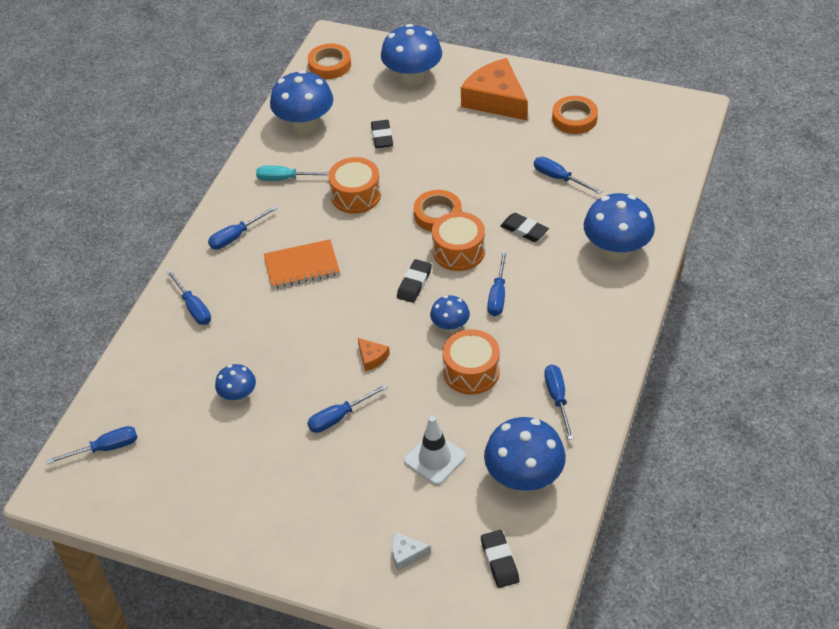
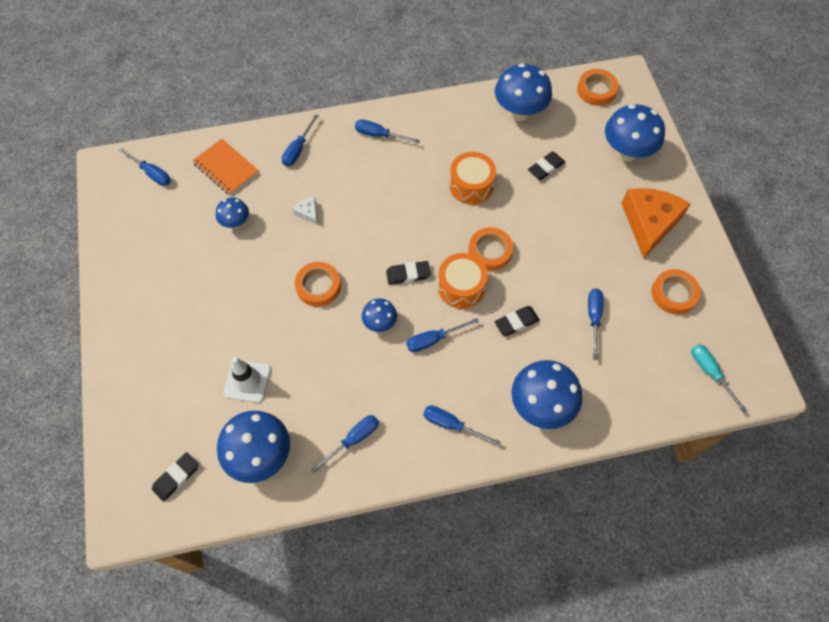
camera: 55 degrees right, 15 degrees up
(285, 179) = (456, 132): turquoise screwdriver -> turquoise screwdriver (710, 373)
(302, 266) = (378, 191): orange notebook -> orange notebook (226, 168)
(339, 417) = (251, 296): blue screwdriver -> blue screwdriver (451, 425)
(372, 357) = (318, 286): orange cheese -> orange tape
(406, 554) = (153, 408): white cheese -> white cheese (308, 213)
(471, 372) = (344, 362): orange drum -> none
(524, 230) = (516, 322): black eraser -> black eraser turned 60 degrees clockwise

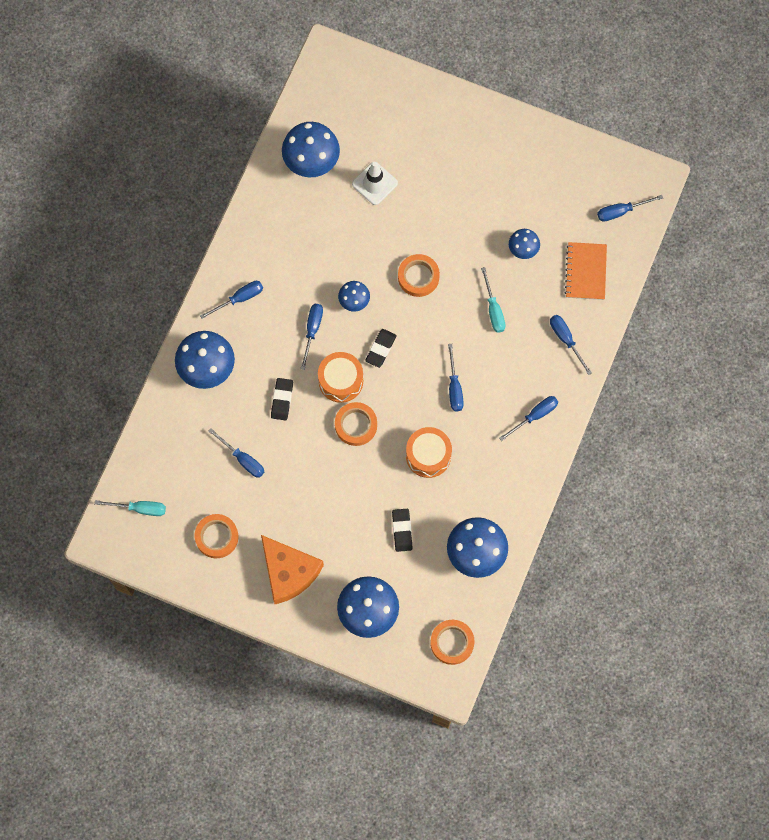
camera: 125 degrees right, 10 degrees up
(176, 477) = (335, 102): black eraser -> none
(226, 168) = (586, 272): orange notebook -> orange notebook turned 75 degrees counterclockwise
(308, 213) = (493, 310): white cheese -> turquoise screwdriver
(353, 440) = (278, 227): blue screwdriver -> blue screwdriver (454, 387)

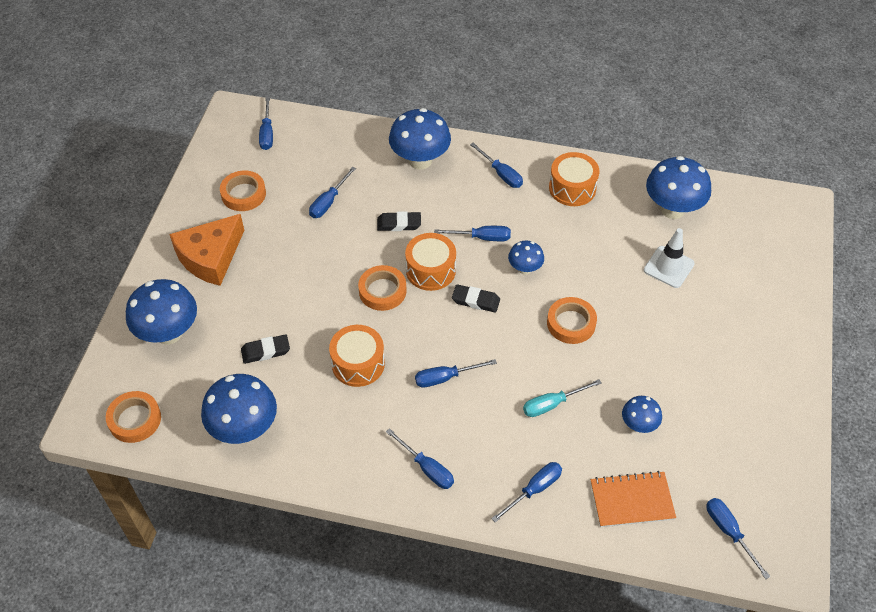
camera: 80 degrees right, 20 degrees down
(140, 508) = (267, 133): turquoise screwdriver -> blue screwdriver
(269, 240) = (572, 188): none -> orange drum

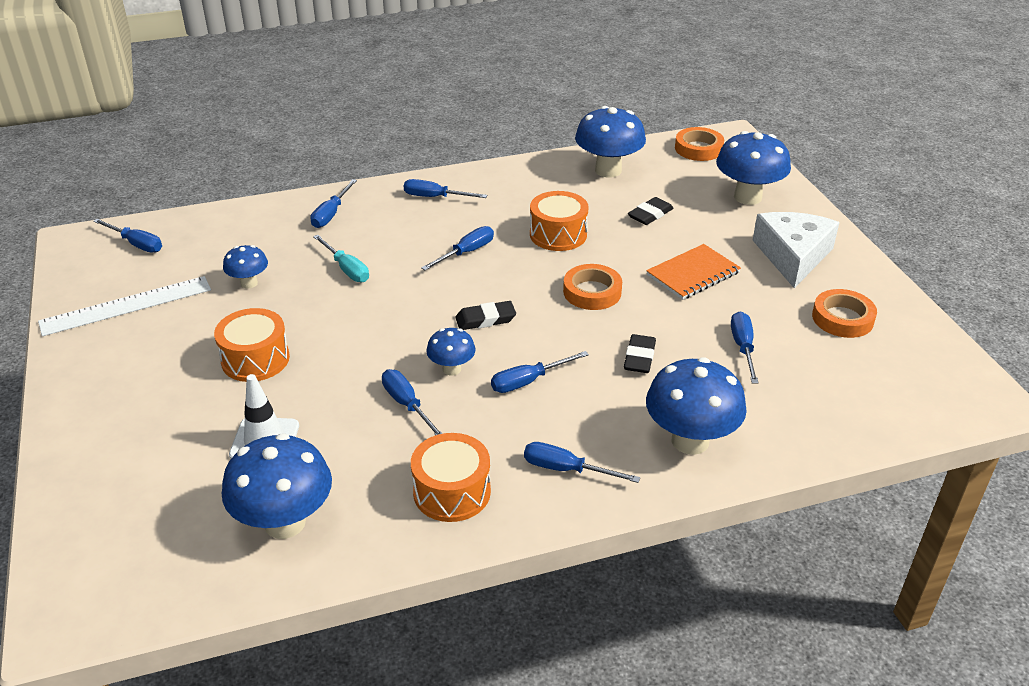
camera: 150 degrees right, 15 degrees down
(210, 257) = (793, 256): orange cheese -> white cheese
(267, 133) = (914, 392): blue screwdriver -> blue screwdriver (407, 405)
(399, 224) = (639, 357): black eraser -> black eraser turned 45 degrees counterclockwise
(430, 270) = (559, 327): orange drum -> orange drum (255, 359)
(552, 404) = (346, 269): turquoise screwdriver -> turquoise screwdriver turned 105 degrees clockwise
(571, 323) = (363, 337): orange tape -> none
(632, 500) = (237, 235): orange notebook -> orange notebook (693, 274)
(746, 444) = (126, 305): none -> white ruler

